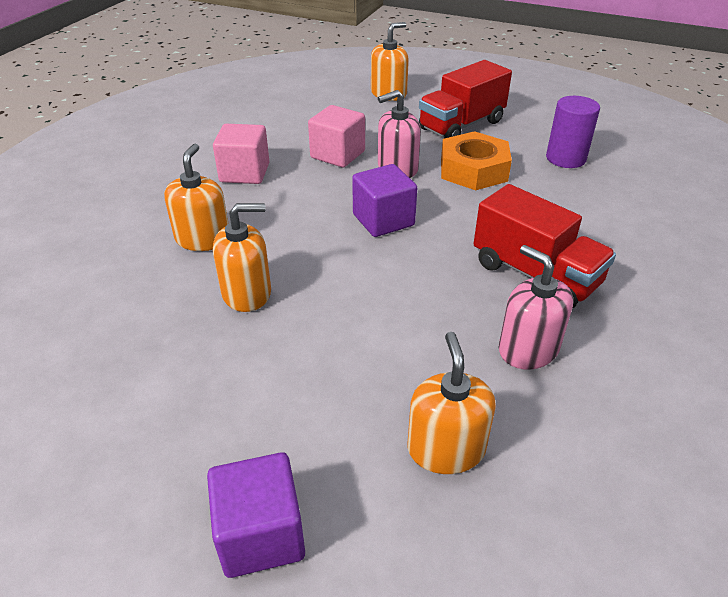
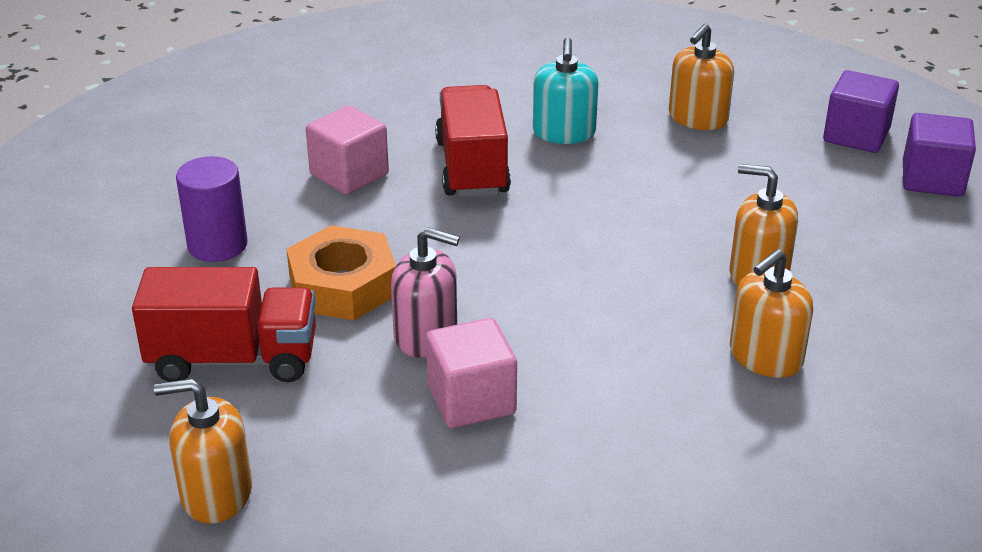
camera: 140 degrees left, 5 degrees down
(244, 173) = (633, 436): pink cube -> pink cube (349, 174)
(383, 220) = (536, 278): purple cube -> purple cube (932, 179)
(528, 349) = (564, 132): pink soap dispenser -> turquoise soap dispenser

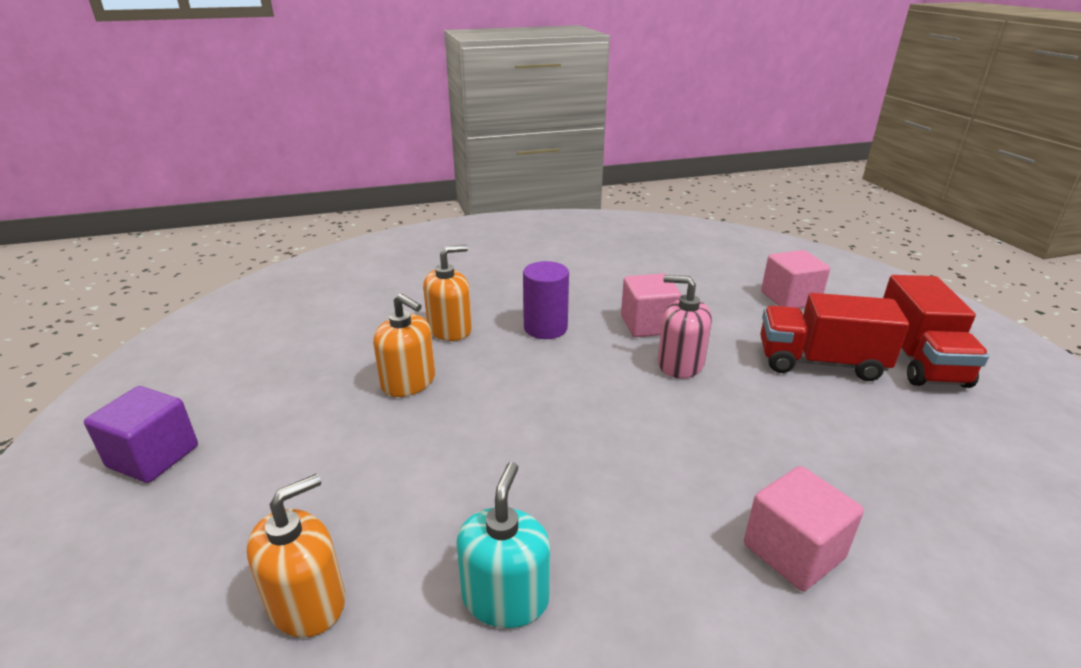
camera: 170 degrees left, 5 degrees down
(216, 493) = (790, 298): orange soap dispenser -> pink cube
(217, 245) = (897, 464): purple cylinder -> purple cylinder (545, 328)
(343, 285) = (755, 409): orange nut -> none
(472, 167) = (638, 543): red truck -> red truck (918, 359)
(856, 135) = (146, 534): purple cube -> none

